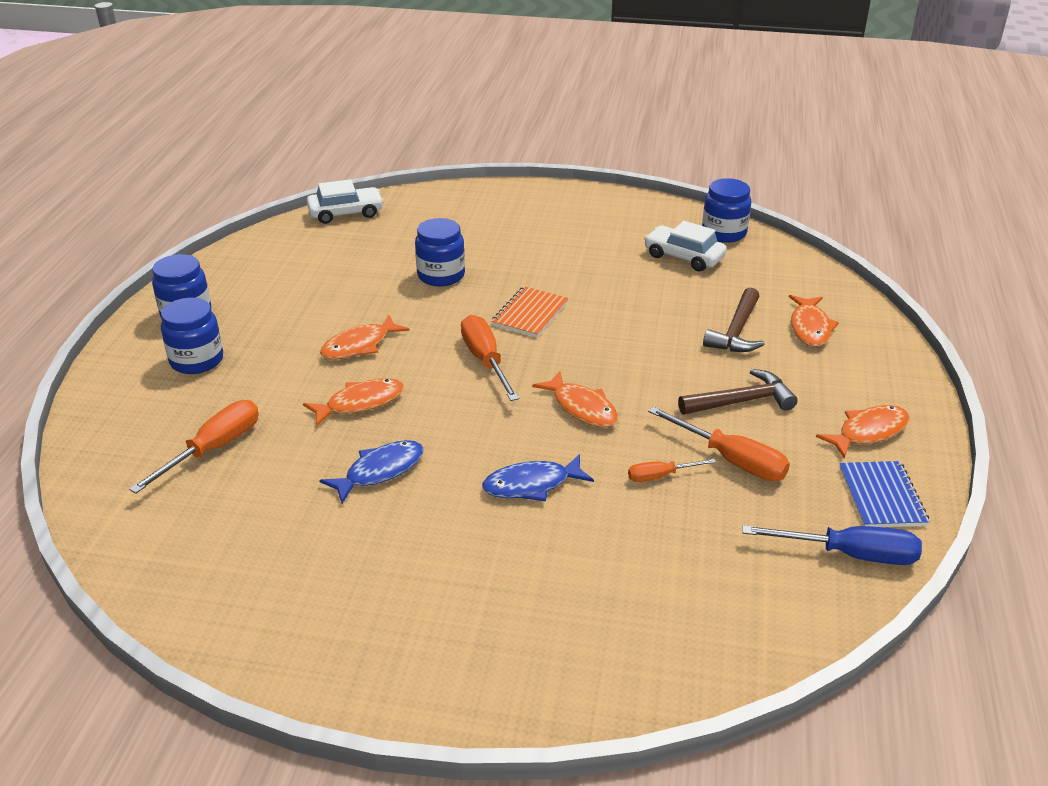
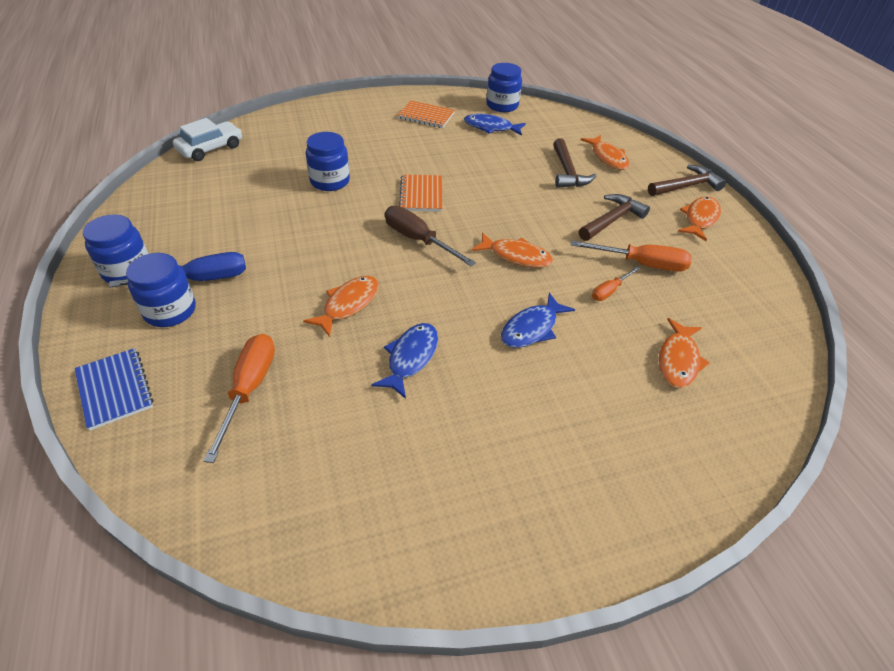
camera: 30 degrees left, 10 degrees up
(359, 346) = (309, 256): orange fish -> orange fish (678, 360)
(485, 361) = (418, 240): orange screwdriver -> brown screwdriver
(613, 226) = (426, 116): none -> orange notebook
(684, 257) = (491, 127): white car -> blue fish
(849, 554) = (762, 306): blue screwdriver -> blue screwdriver (199, 280)
(881, 496) = (744, 260): blue notebook -> blue notebook (114, 389)
(890, 389) = (686, 186): none -> brown hammer

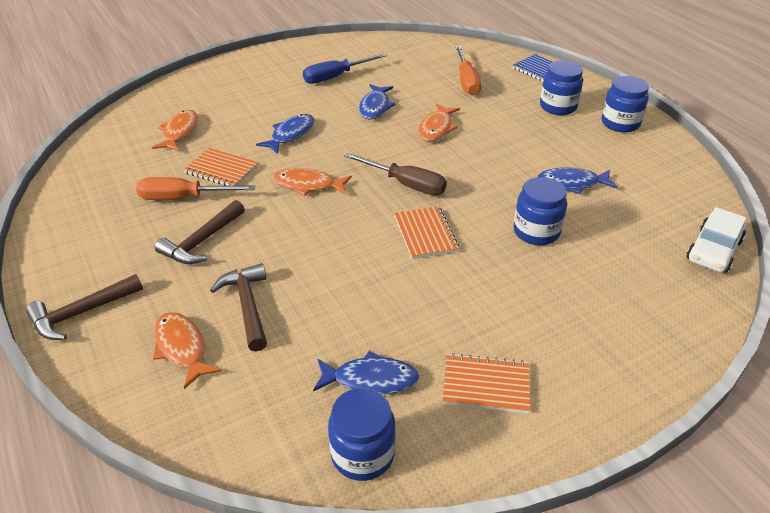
camera: 170 degrees right, 5 degrees down
(199, 280) = (561, 126): blue screwdriver -> blue screwdriver (336, 77)
(260, 213) = (571, 183): none -> blue fish
(609, 291) = (222, 169): orange screwdriver -> orange notebook
(700, 219) = (91, 263): orange fish -> none

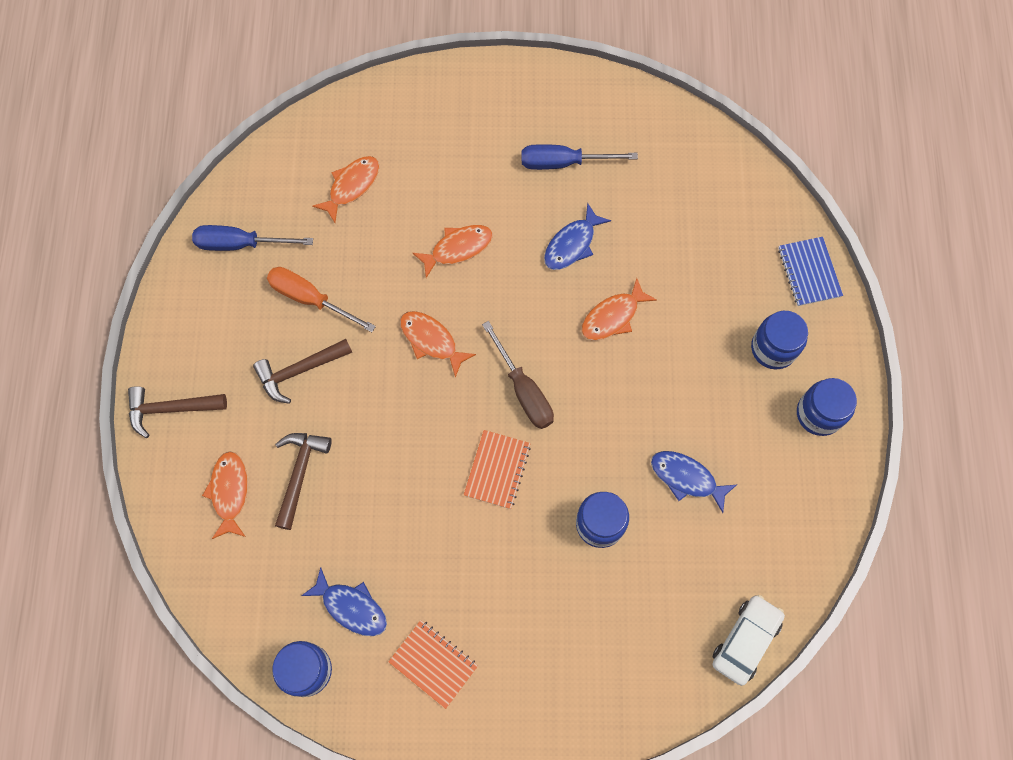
camera: 30 degrees right, 30 degrees up
(97, 189) = (241, 244): none -> blue screwdriver
(222, 169) = (363, 273): orange notebook -> none
(290, 134) = (458, 248): blue fish -> orange fish
(466, 81) = (705, 246): orange screwdriver -> none
(713, 250) = (745, 640): white car -> white car turned 150 degrees clockwise

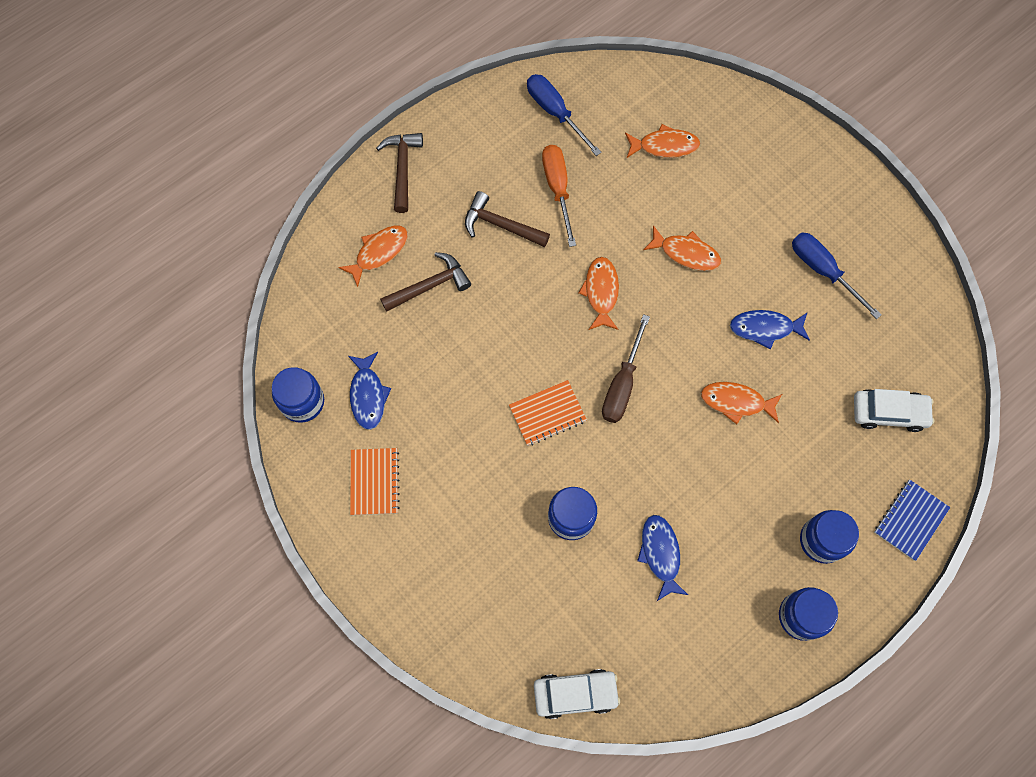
camera: 50 degrees right, 0 degrees up
(171, 409) = (402, 168): brown hammer -> brown hammer turned 45 degrees clockwise
(715, 215) = (889, 412): none -> white car

